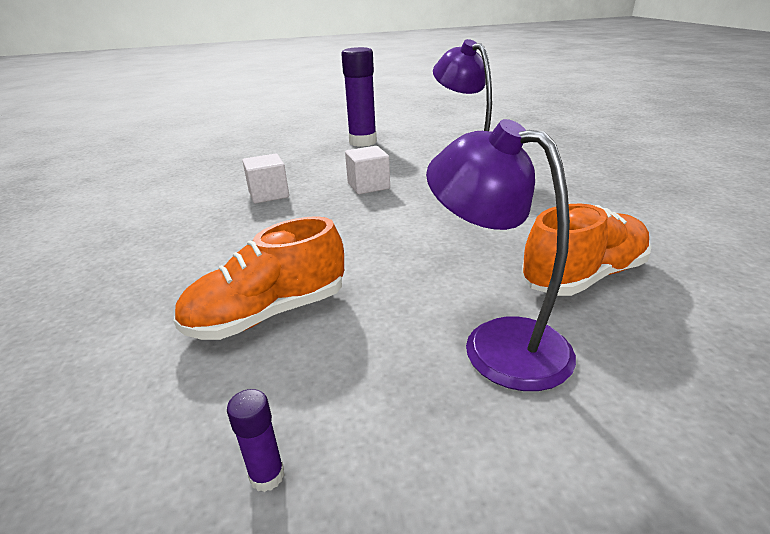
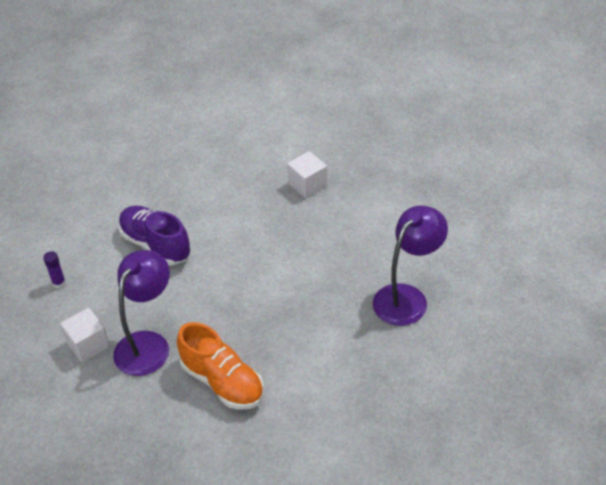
camera: 75 degrees right, 15 degrees up
(268, 314) = (156, 245): orange shoe -> purple shoe
(363, 142) = (457, 204): purple glue stick -> none
(368, 186) = (342, 239): white cube -> white cube (88, 345)

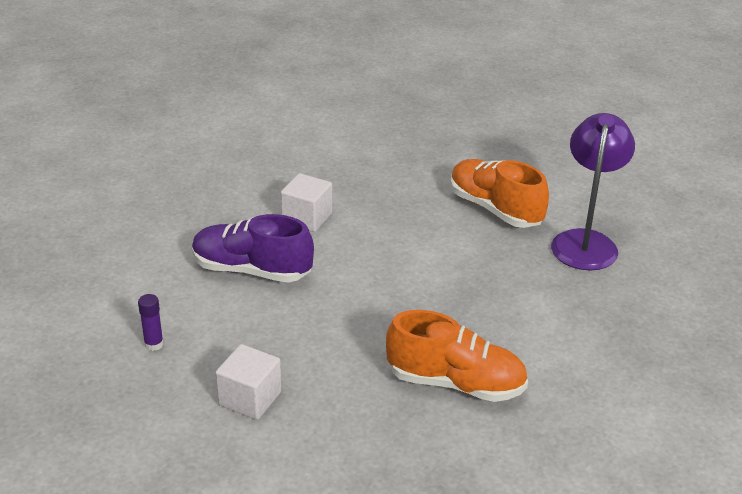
camera: 30 degrees left, 10 degrees down
(148, 344) = (328, 373): purple lamp -> none
(307, 185) = (385, 169): white cube -> white cube (307, 218)
(361, 246) = (495, 209): none -> orange shoe

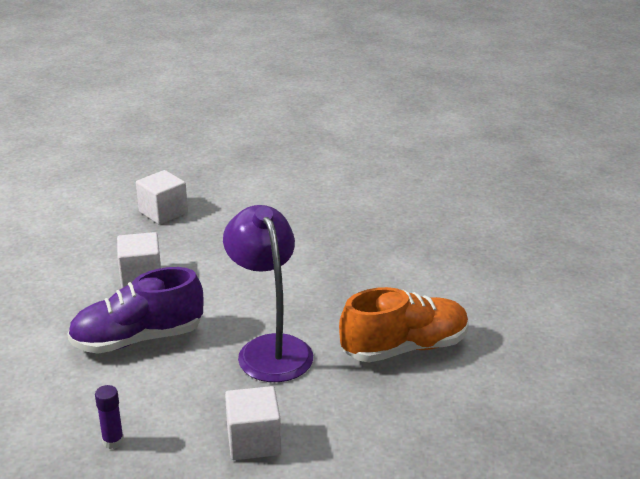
camera: 35 degrees left, 5 degrees down
(382, 167) = (163, 212): none -> white cube
(495, 209) = (292, 209): orange shoe -> none
(585, 241) = (385, 206): purple lamp -> purple lamp (270, 348)

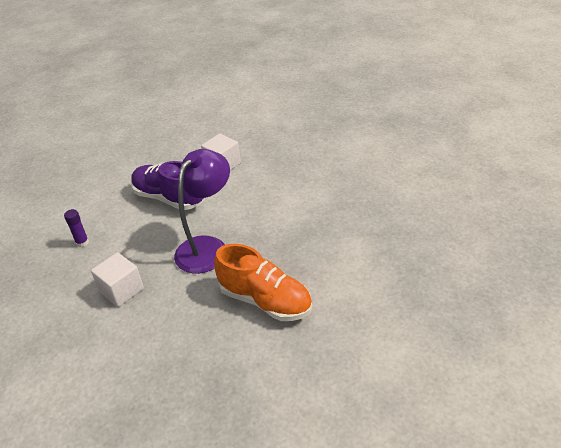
camera: 55 degrees right, 10 degrees up
(163, 212) = (290, 133): white cube -> none

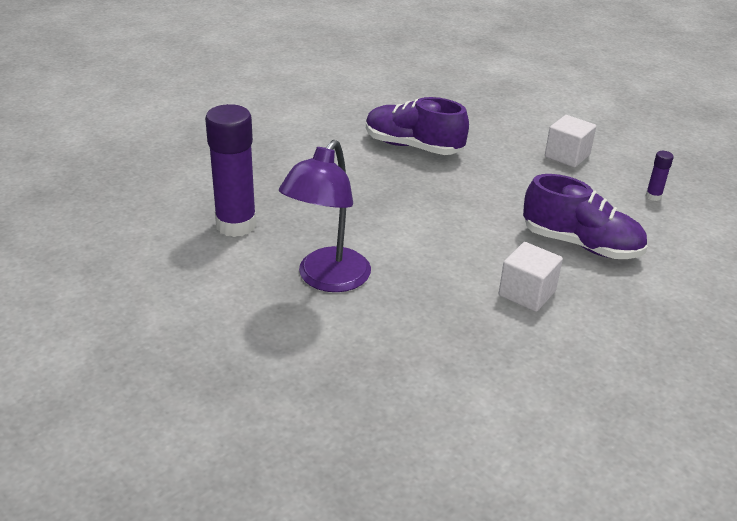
camera: 170 degrees right, 5 degrees down
(207, 247) = (495, 189): purple lamp -> purple lamp (327, 279)
(265, 301) = (413, 147): orange shoe -> purple shoe
(414, 207) = (236, 225): none -> purple glue stick

